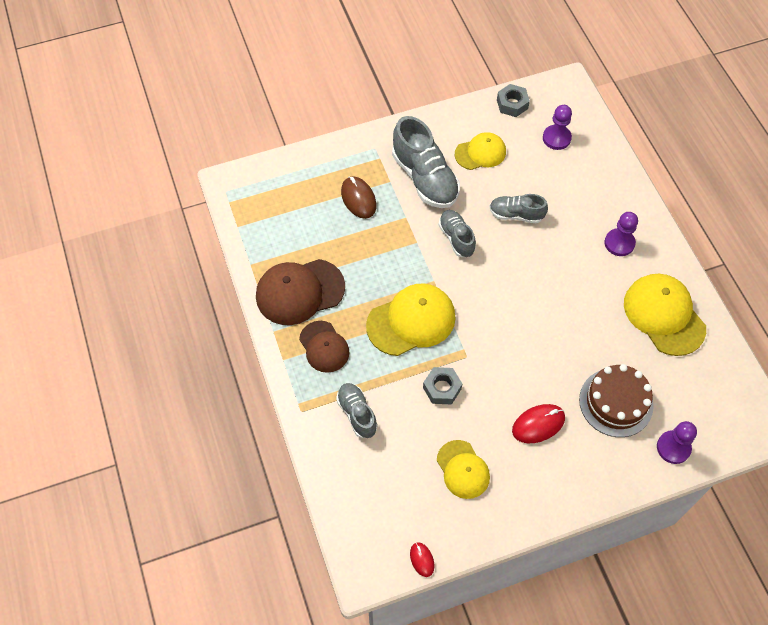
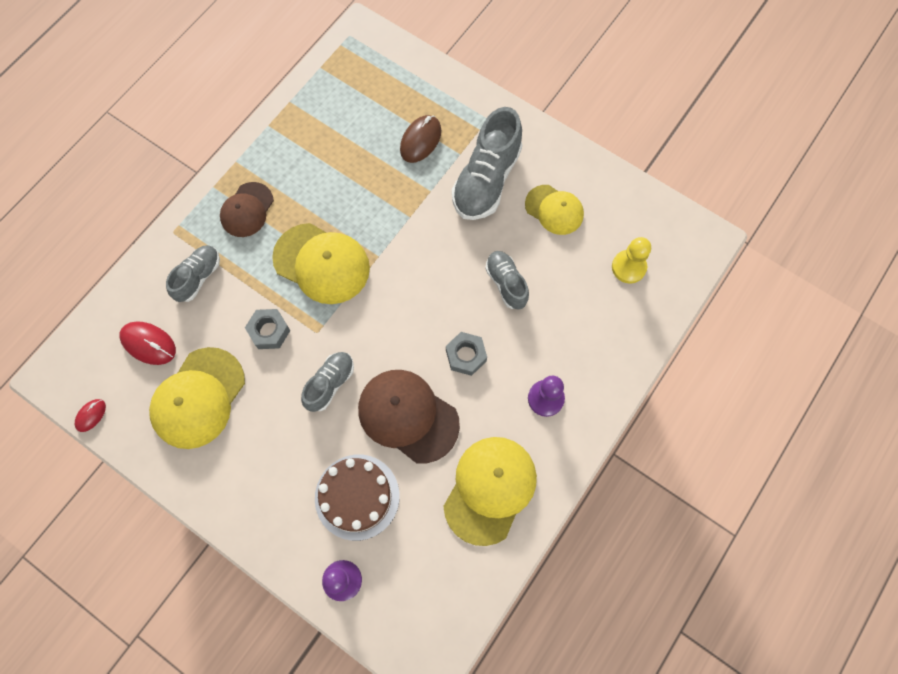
camera: 55 degrees right, 10 degrees up
(300, 292) = (289, 156): brown cap -> brown cap (408, 416)
(456, 238) = (439, 247): grey shoe -> grey shoe (330, 383)
(463, 469) = (198, 398): yellow cap -> yellow cap, size x1.59
(512, 104) = (637, 203): grey nut -> grey nut (466, 355)
(538, 424) = (286, 437): red mouse -> red mouse (148, 344)
(556, 138) = (628, 267): purple pawn -> yellow pawn

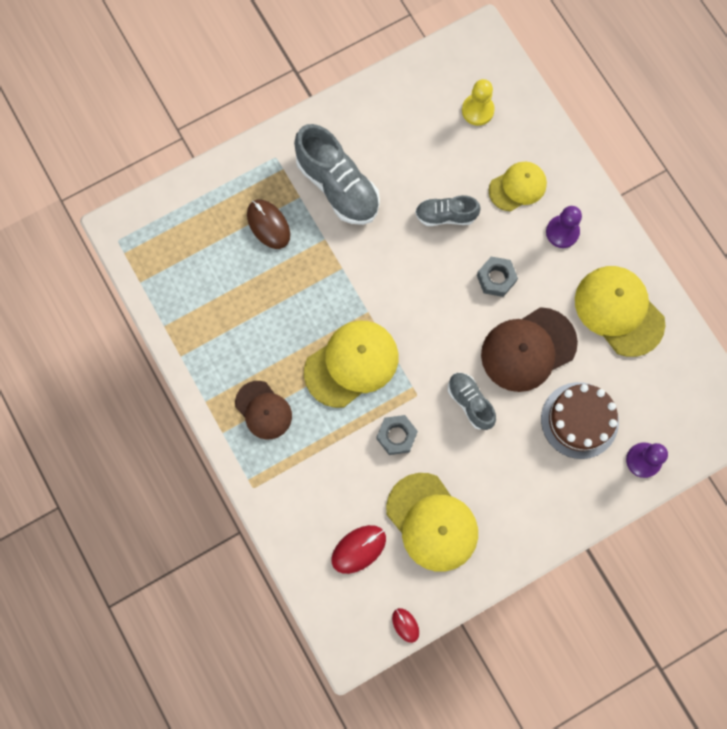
camera: 65 degrees left, 5 degrees up
(198, 277) = (312, 480): grey shoe -> none
(554, 210) = (395, 144): yellow cap -> yellow cap (517, 187)

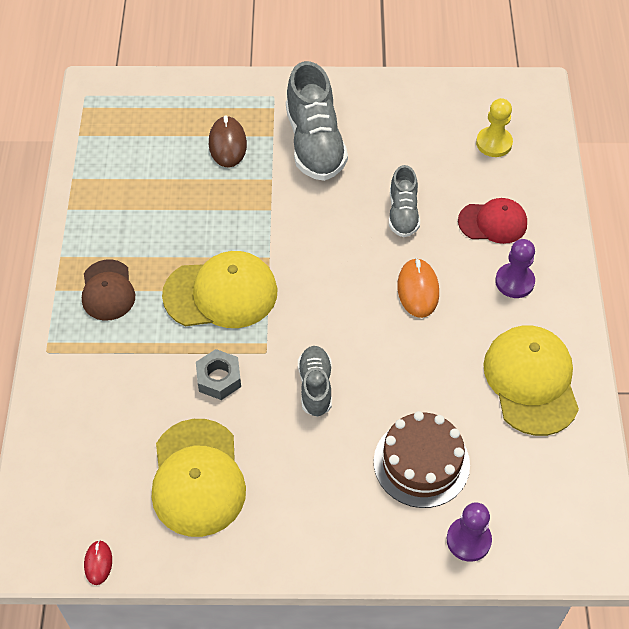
camera: 30 degrees right, 20 degrees down
(358, 549) = (105, 462): red mouse -> none
(445, 216) = (403, 213): grey shoe -> grey shoe turned 120 degrees counterclockwise
(496, 278) = (418, 290): grey nut -> orange mouse
(517, 187) = (493, 222): yellow cap -> red cap
(528, 349) = (409, 368): brown cap -> none

